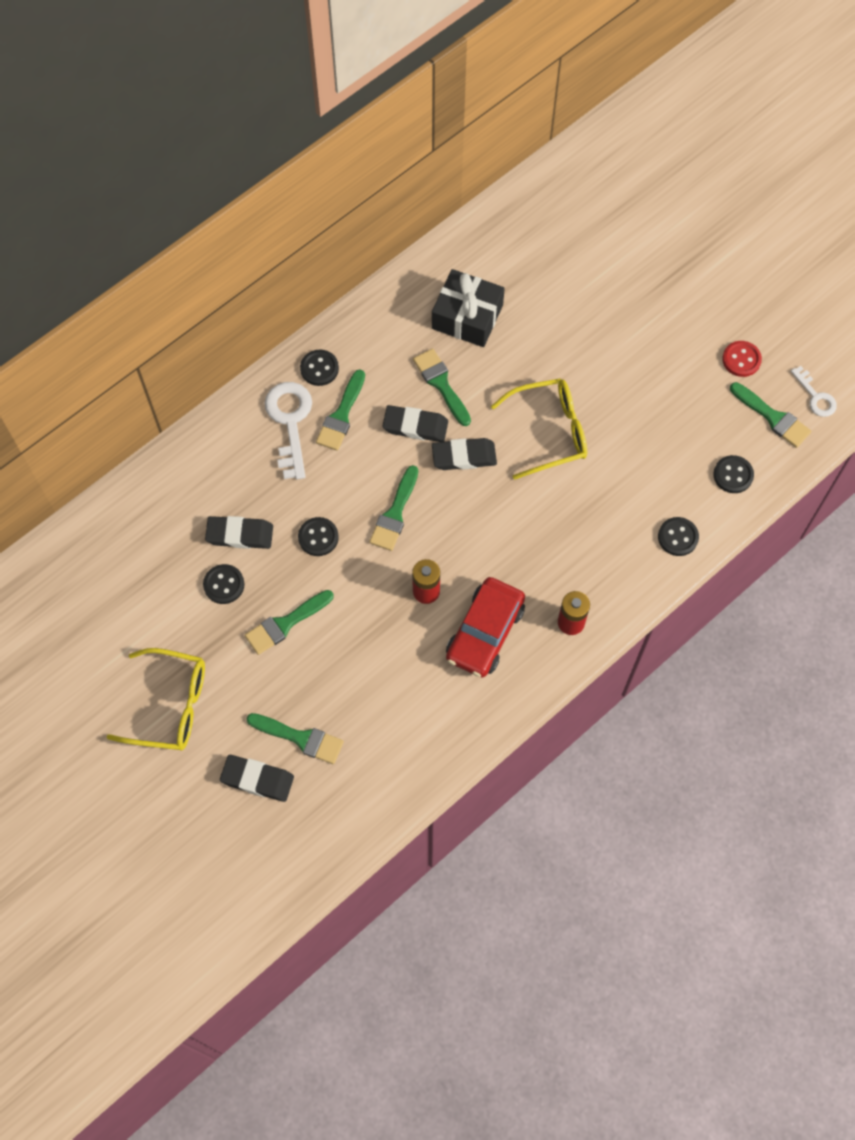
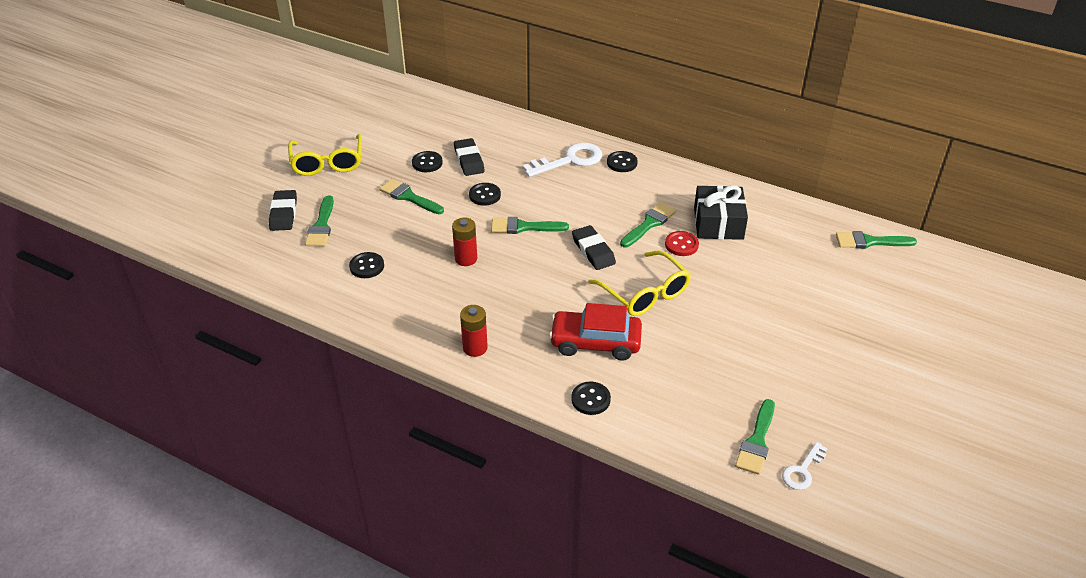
camera: 70 degrees right, 25 degrees down
(341, 415) = (590, 182): green brush -> green brush (870, 242)
(415, 426) = (604, 219): black eraser -> none
(485, 632) = (444, 299): red car -> red car (595, 342)
(733, 475) = (676, 425): black button -> black button (367, 266)
(741, 360) = (802, 403): red button -> red button (681, 245)

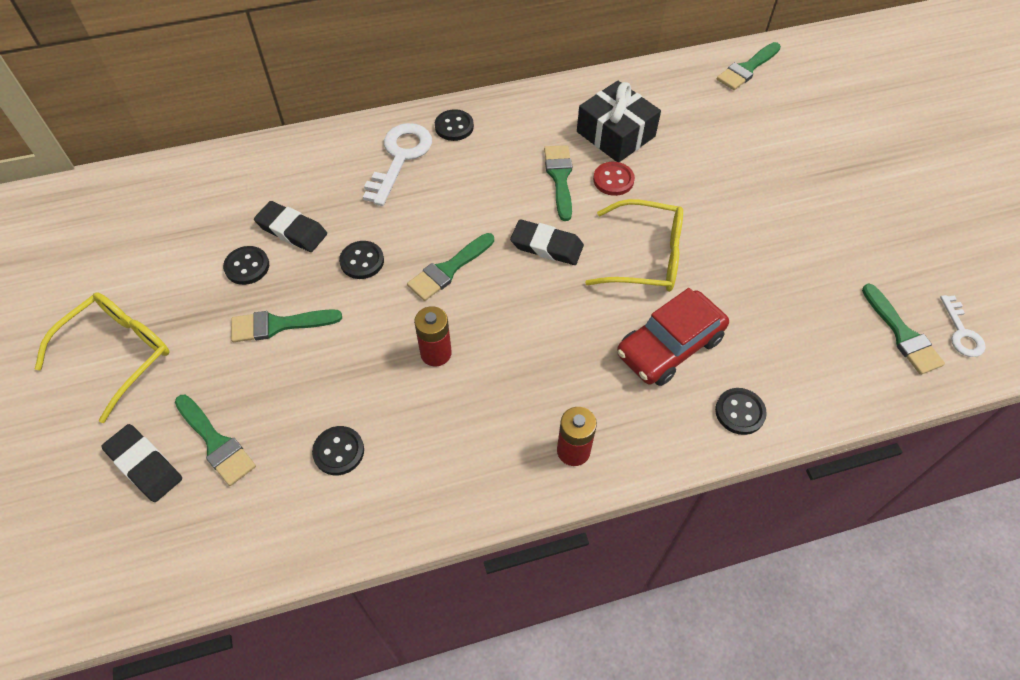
camera: 45 degrees left, 15 degrees up
(327, 163) = (118, 353): yellow glasses -> yellow glasses turned 90 degrees counterclockwise

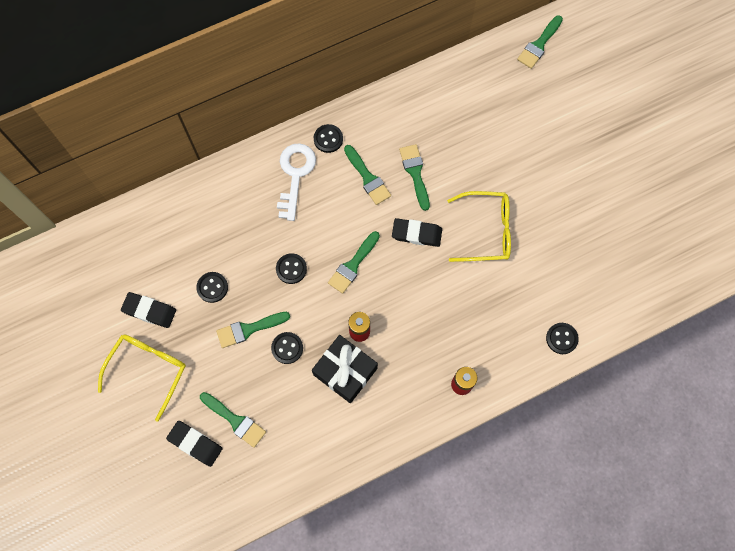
camera: 10 degrees left, 15 degrees up
(292, 230) = (234, 252): black eraser -> black eraser (149, 311)
(338, 451) = (315, 412): black button -> black button (287, 348)
(613, 180) = (454, 168): red button -> none
(615, 134) = (449, 126): black gift -> black gift (345, 371)
(669, 346) = (511, 298): red car -> none
(902, 334) = (661, 262): green brush -> green brush (368, 178)
(961, 332) = (699, 254): white key -> none

